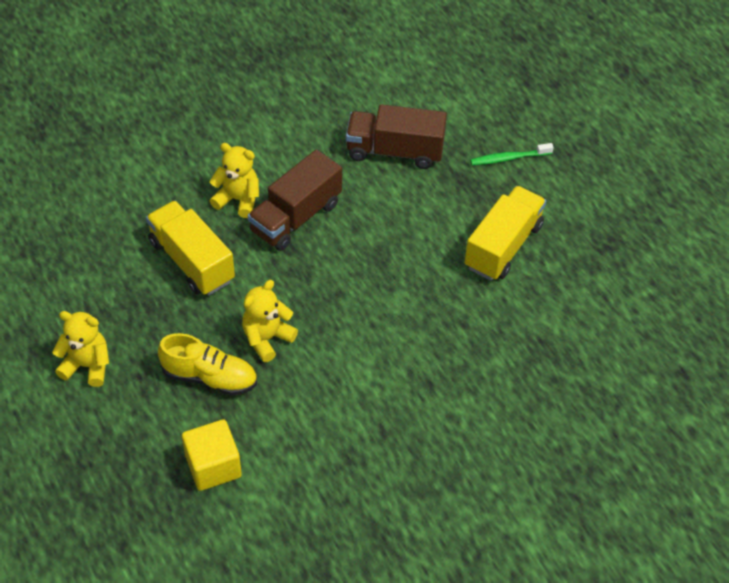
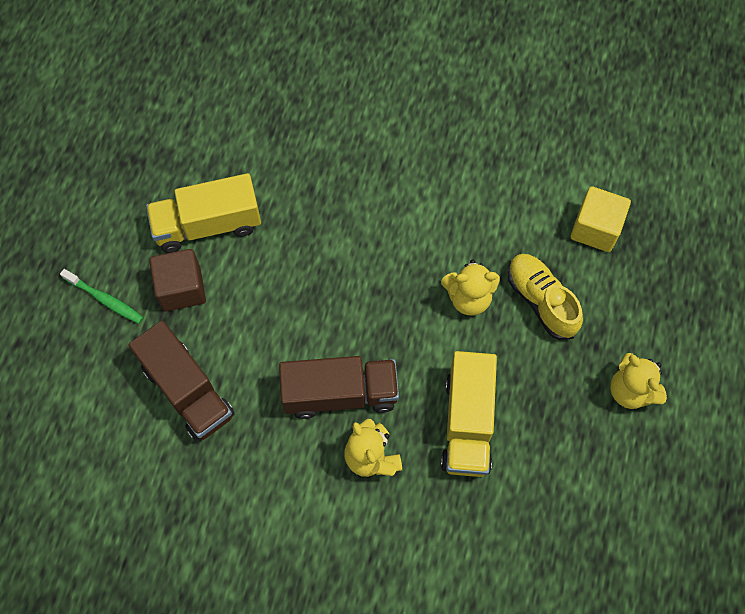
camera: 135 degrees left, 15 degrees up
(470, 198) = (182, 288): none -> brown cube

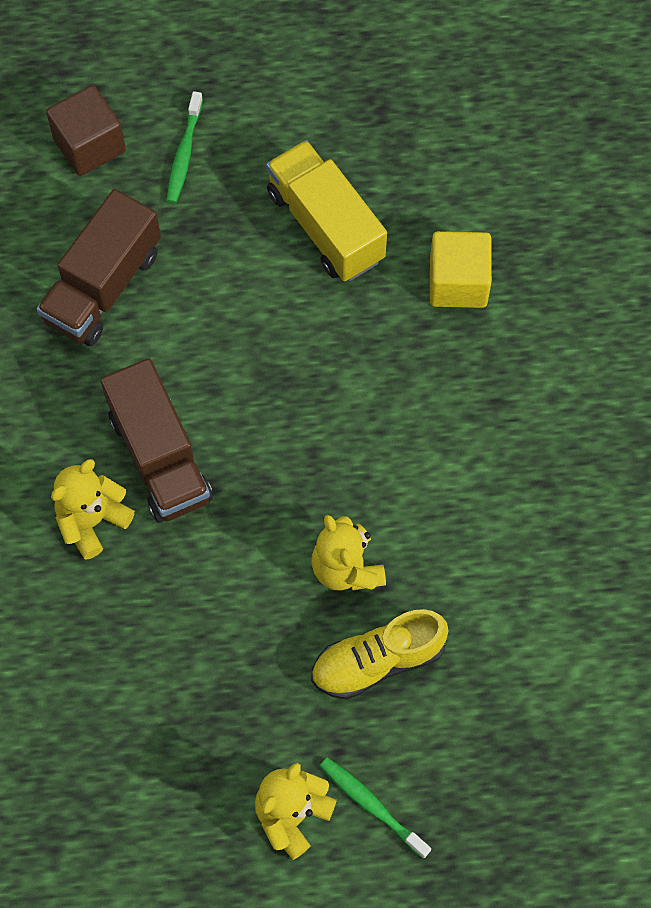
camera: 70 degrees right, 0 degrees up
(182, 288) = (229, 230): brown cube -> brown cube (89, 145)
(467, 423) = (174, 619): yellow truck -> none
(541, 301) = (377, 661): yellow shoe -> yellow shoe turned 150 degrees counterclockwise
(595, 229) = (514, 702): yellow cube -> yellow cube (458, 282)
(639, 338) = (372, 806): none -> green toothbrush

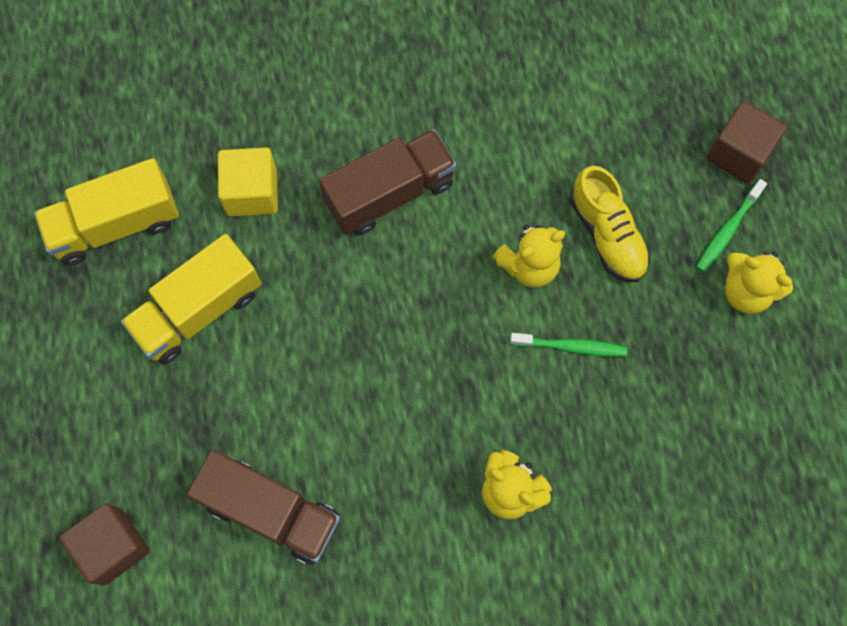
camera: 95 degrees left, 5 degrees up
(160, 457) = (442, 436): brown truck -> brown truck (390, 193)
(184, 154) = (122, 450): green toothbrush -> green toothbrush (571, 347)
(429, 150) = (116, 224): none -> yellow truck
(473, 836) = (738, 153): none -> brown cube

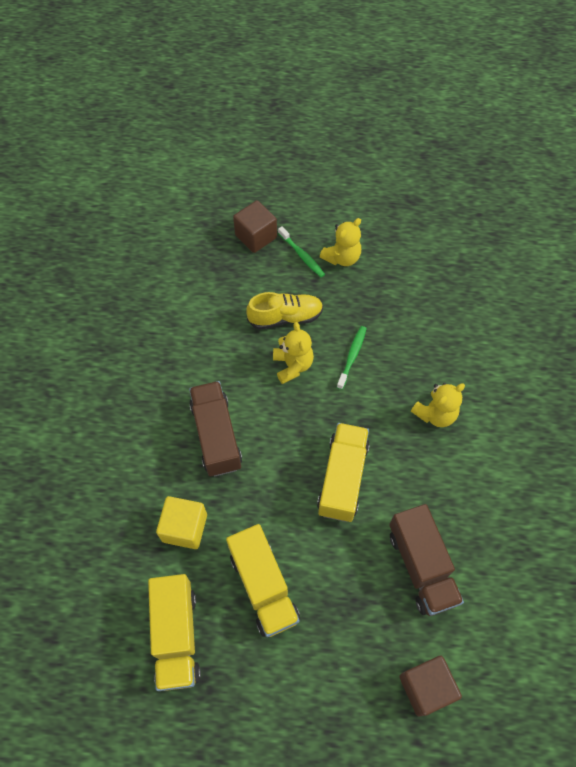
camera: 75 degrees left, 10 degrees down
(271, 511) = (421, 566): brown truck -> brown truck turned 120 degrees clockwise
(372, 377) = (342, 478): none -> yellow truck

